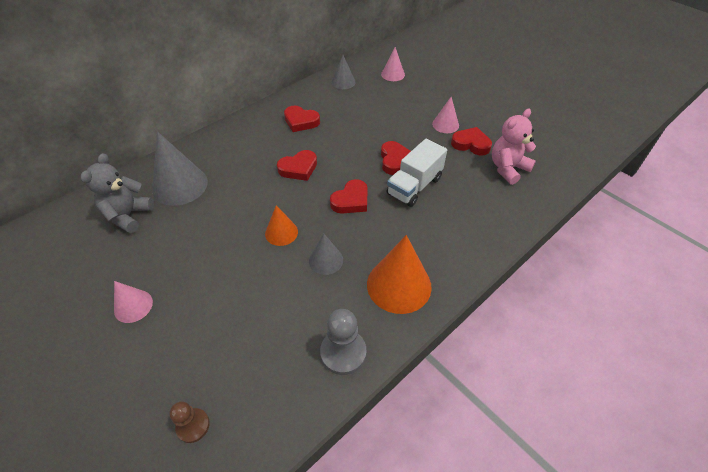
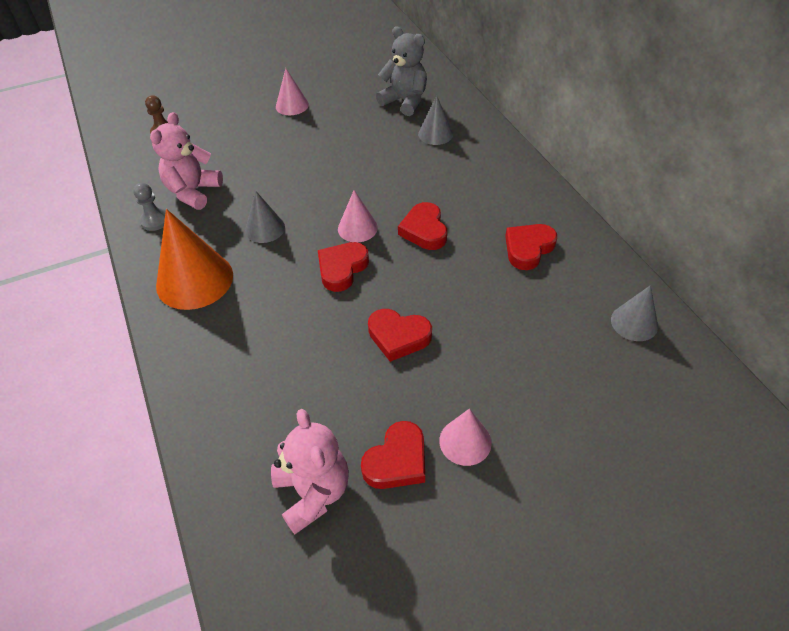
camera: 110 degrees right, 0 degrees up
(180, 185) = (435, 134): grey cone -> grey cone, size x0.56
(281, 232) = (323, 201): orange cone -> none
(293, 338) = (193, 192): none -> pink teddy bear
(343, 352) = (155, 220): grey pawn -> grey pawn, size x0.63
(351, 200) = (342, 269): red heart -> red heart turned 60 degrees clockwise
(393, 74) = (654, 409): pink cone -> pink cone (357, 228)
(414, 186) = (335, 343): white truck -> none

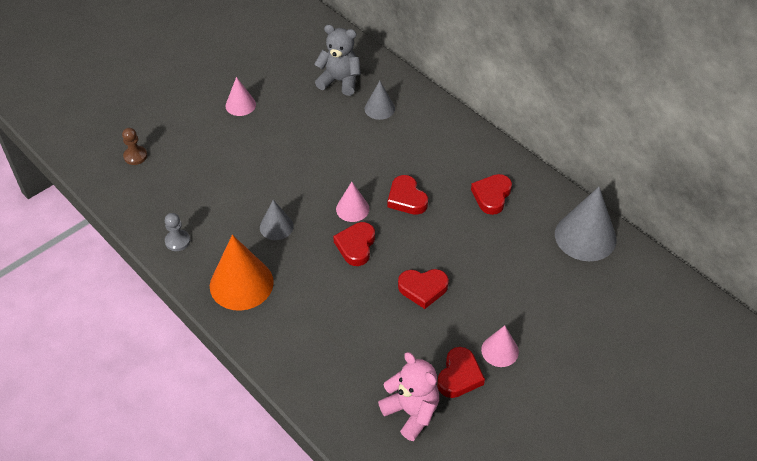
camera: 20 degrees left, 0 degrees up
(193, 192) = (196, 207): pink teddy bear -> none
(634, 322) = (585, 236): grey cone -> grey cone, size x1.79

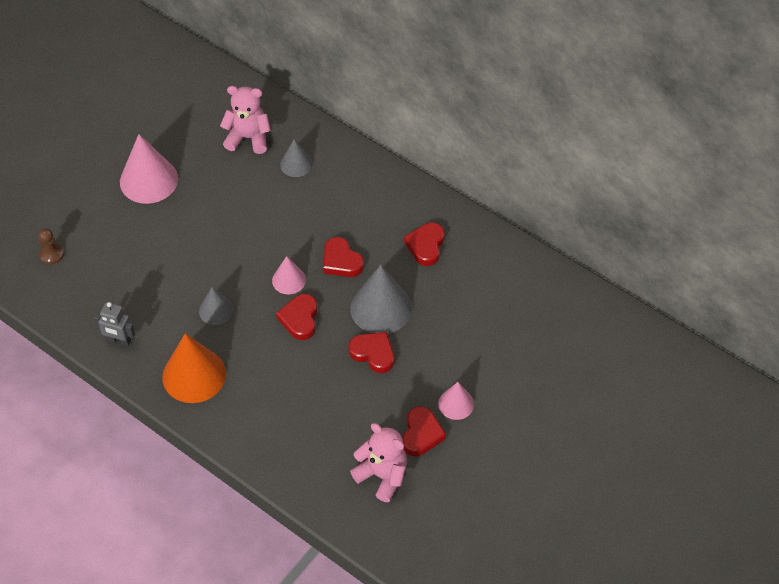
camera: 10 degrees left, 5 degrees up
(177, 241) = (119, 340): grey pawn -> grey robot
(240, 105) = (148, 180): pink cone -> pink cone, size x1.79
(340, 81) = (248, 138): grey teddy bear -> pink teddy bear
(423, 289) = (373, 353): red heart -> red heart turned 135 degrees counterclockwise
(585, 236) = (523, 276): grey cone -> grey cone (381, 308)

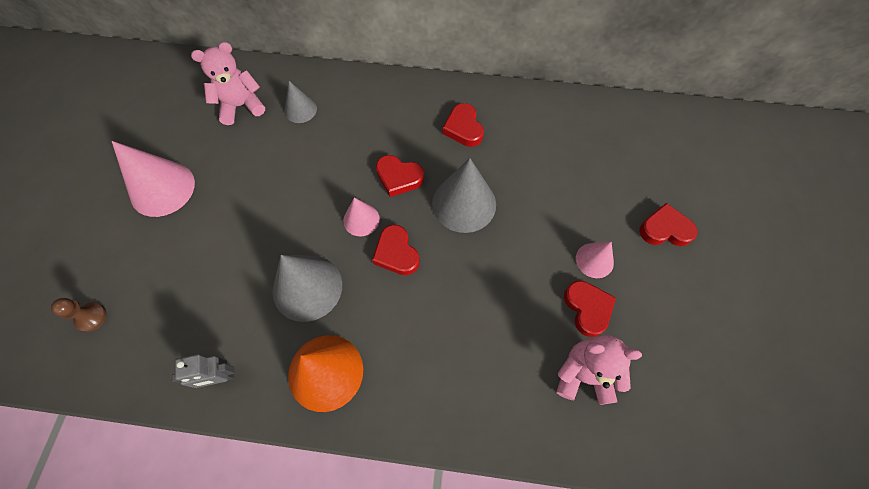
camera: 30 degrees left, 10 degrees up
(216, 310) = (307, 287): grey cone -> grey cone, size x1.79
(373, 353) = (487, 251): red heart -> red heart (665, 229)

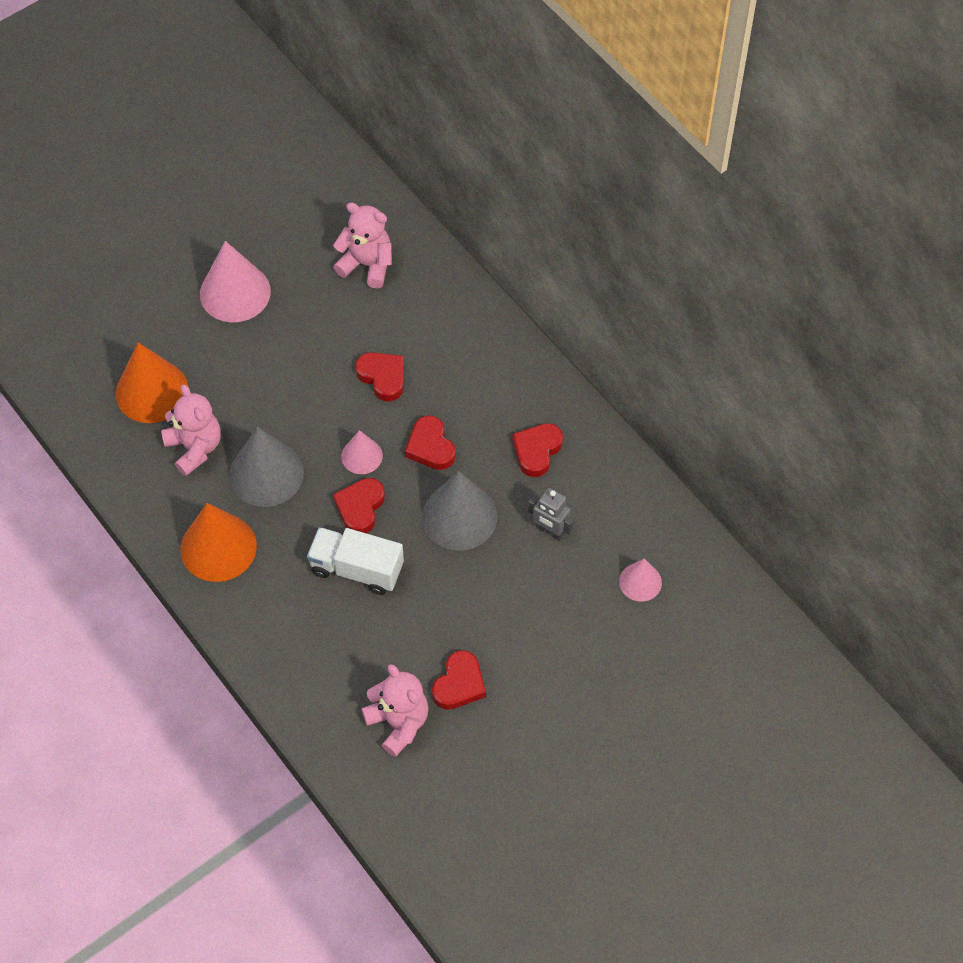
camera: 45 degrees right, 5 degrees down
(91, 317) = (98, 360): brown pawn -> none
(159, 304) = (152, 391): none -> orange cone
(220, 377) = (145, 484): grey robot -> grey robot (550, 531)
(234, 316) = (195, 448): none -> pink teddy bear
(300, 110) = (413, 311): grey cone -> none
(439, 295) = (356, 569): none -> white truck
(594, 260) = (511, 657): pink cone -> pink cone (640, 582)
(665, 229) = (603, 689): red heart -> red heart (383, 377)

